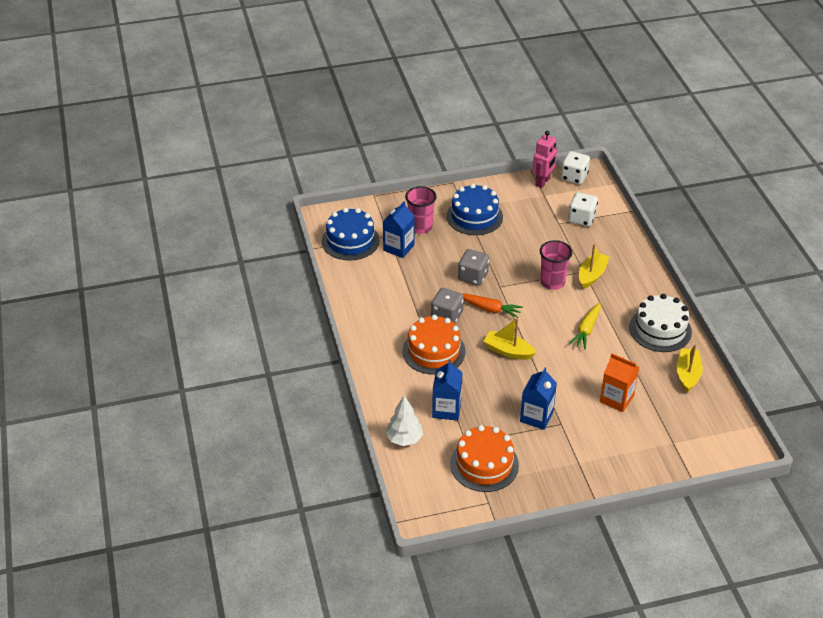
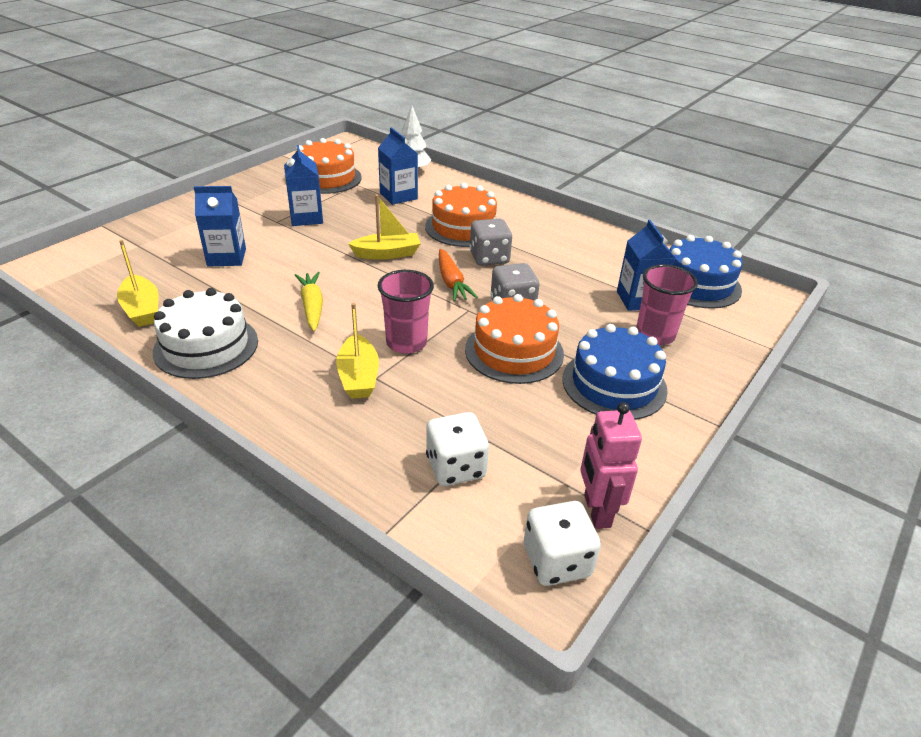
camera: 140 degrees right, 5 degrees down
(490, 309) = (451, 282): orange carrot -> orange carrot turned 90 degrees counterclockwise
(502, 252) = (514, 351): none -> orange cake
(616, 399) = (226, 257): orange carton -> blue carton

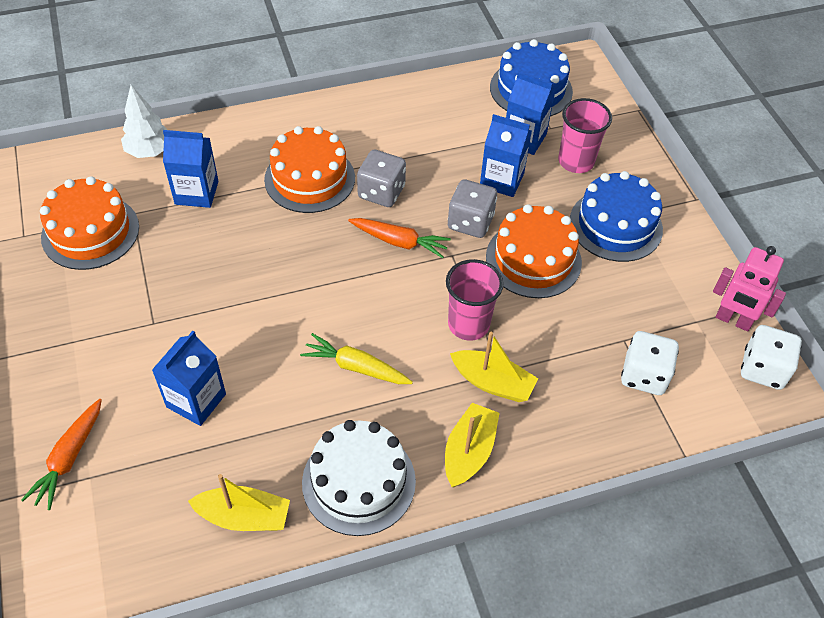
camera: 55 degrees left, 15 degrees up
(147, 234) = (69, 458): none -> orange carrot
(306, 218) = (170, 293): blue carton -> blue carton (501, 180)
(387, 254) = (308, 262): yellow boat -> yellow boat (469, 451)

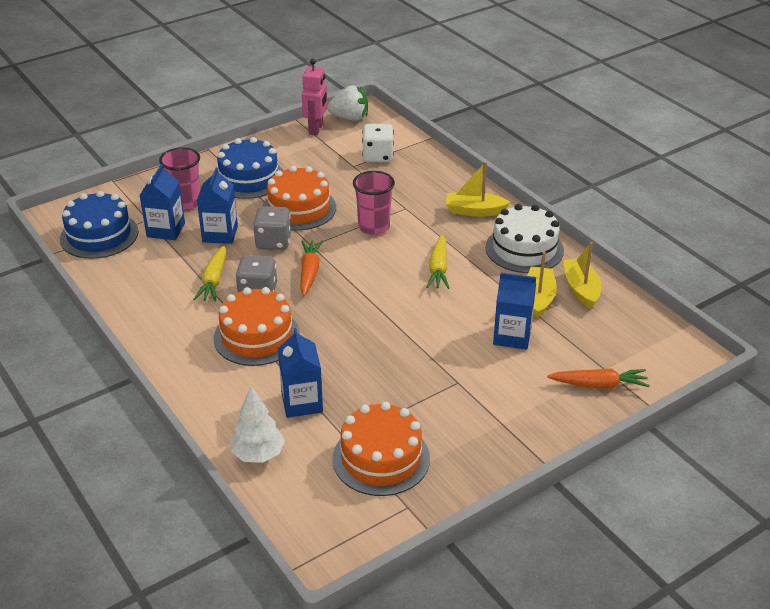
camera: 105 degrees left, 15 degrees down
(417, 162) = (214, 280): none -> yellow carrot
(492, 383) = (417, 210): yellow boat -> yellow boat (538, 298)
(763, 369) = (350, 118): white dice -> white strawberry

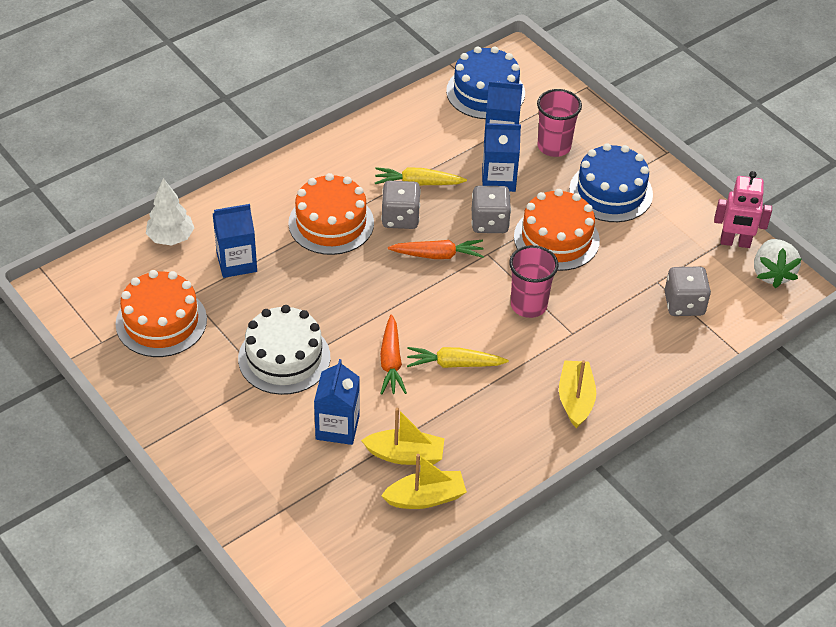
camera: 85 degrees right, 10 degrees up
(378, 156) = (684, 304): white dice -> grey dice
(524, 249) = (501, 446): white cake -> white cake (284, 358)
(599, 385) = (258, 500): orange carrot -> orange carrot (391, 362)

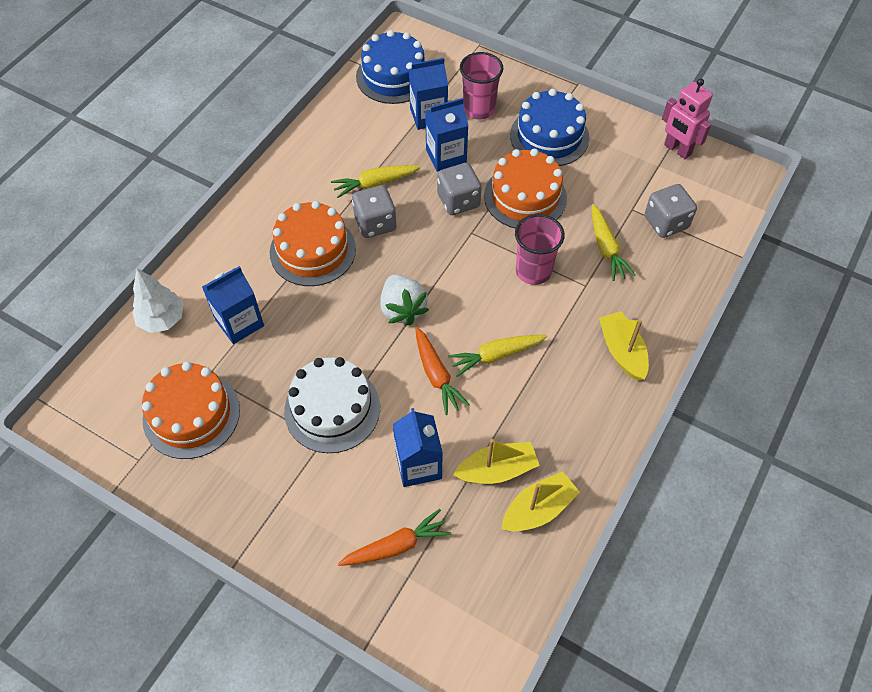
camera: 20 degrees left, 10 degrees up
(438, 255) = (427, 249): orange carrot -> orange carrot (396, 545)
(611, 308) = (606, 248): none -> yellow carrot
(735, 242) = (677, 150): pink robot -> pink robot turned 60 degrees clockwise
(772, 273) = (722, 168): white strawberry -> white strawberry (402, 309)

